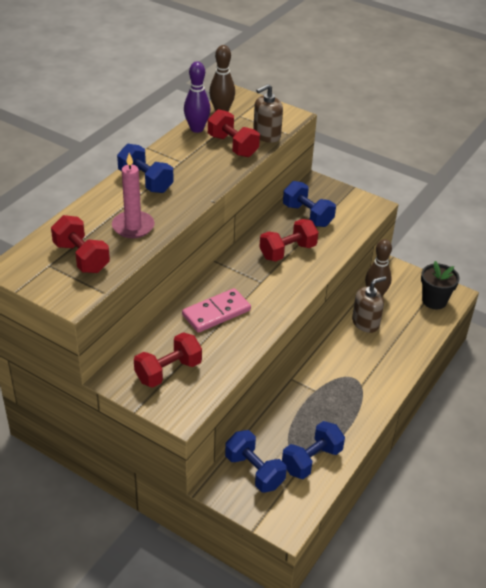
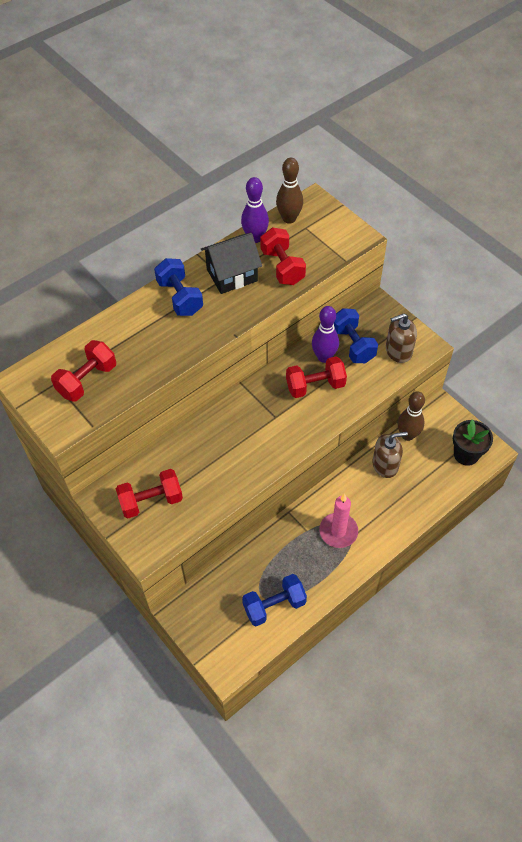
camera: 20 degrees right, 15 degrees up
(81, 258) = (87, 380): red dumbbell -> red dumbbell turned 60 degrees clockwise
(133, 226) = (147, 352): pink candle -> pink candle (338, 531)
(188, 158) = (232, 275): none -> black house
(216, 313) = (219, 444): pink domino -> none
(254, 471) = (217, 603): blue dumbbell -> none
(266, 135) = (322, 259): brown soap dispenser -> brown soap dispenser (398, 351)
(285, 228) = (324, 357): none -> purple bowling pin

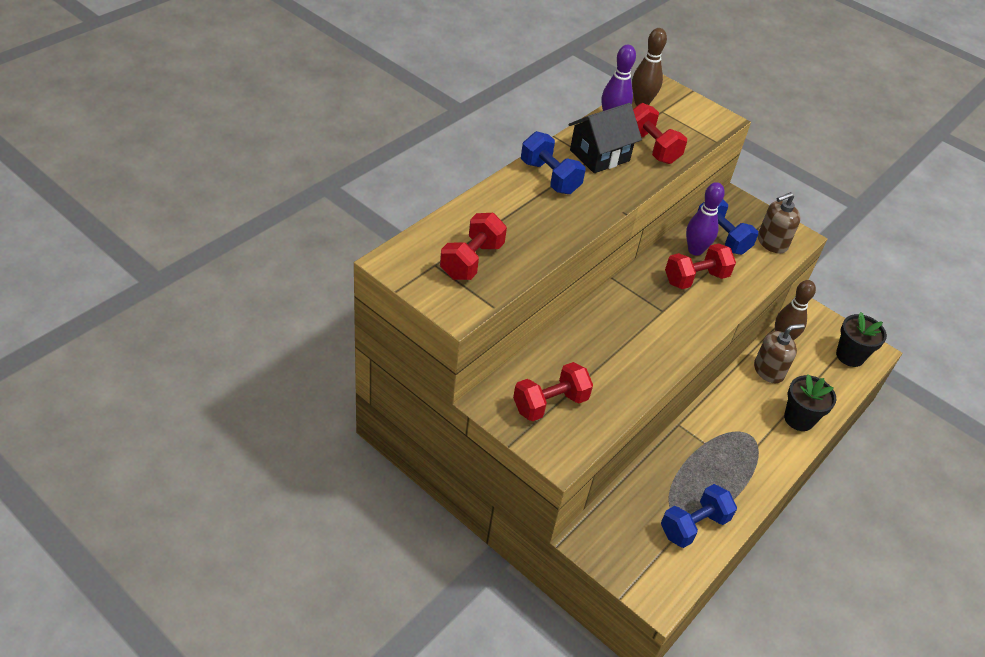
camera: 15 degrees left, 10 degrees down
(338, 531) = (740, 441): pink candle -> none
(398, 513) = (799, 419): none -> black flower pot

